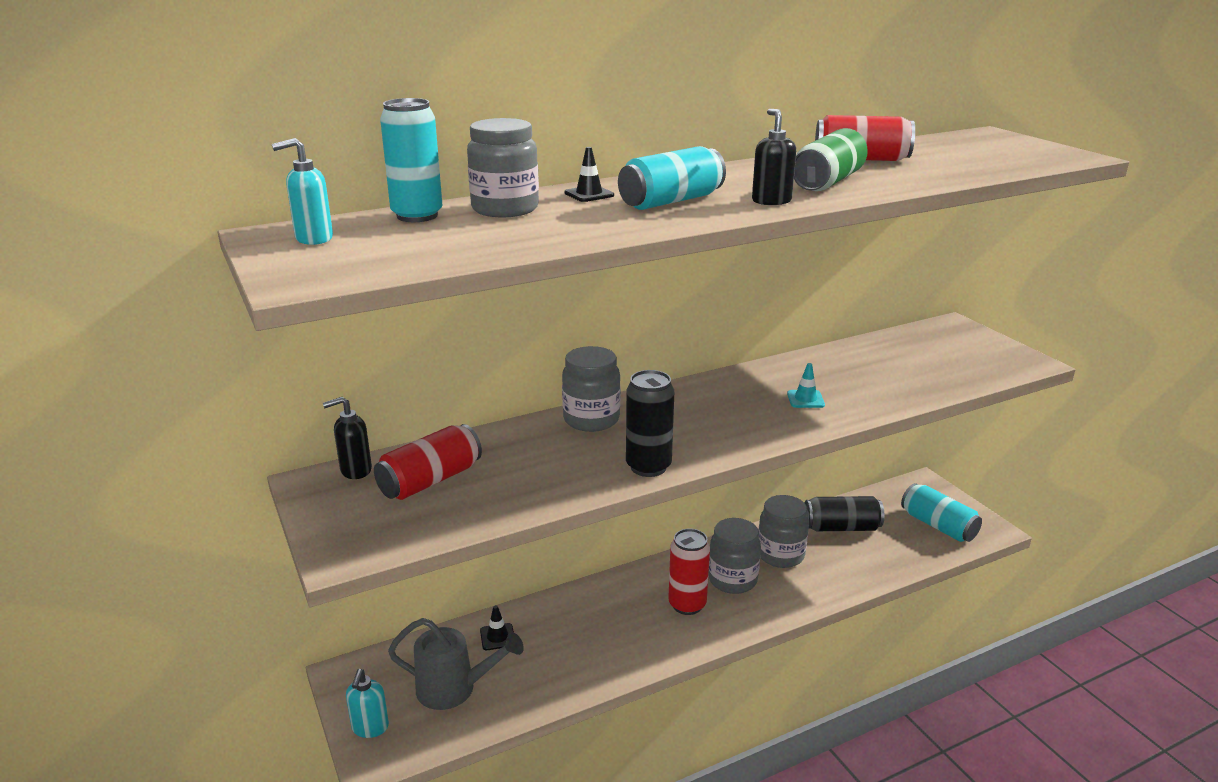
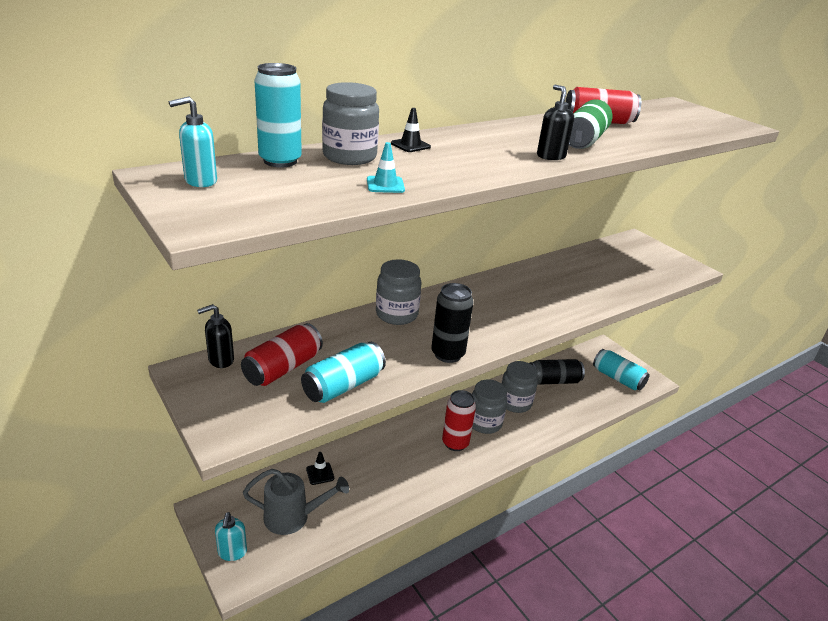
camera: 10 degrees left, 5 degrees up
(671, 201) = (476, 154): turquoise can -> turquoise can (343, 385)
(805, 399) = (548, 297): turquoise traffic cone -> turquoise traffic cone (385, 185)

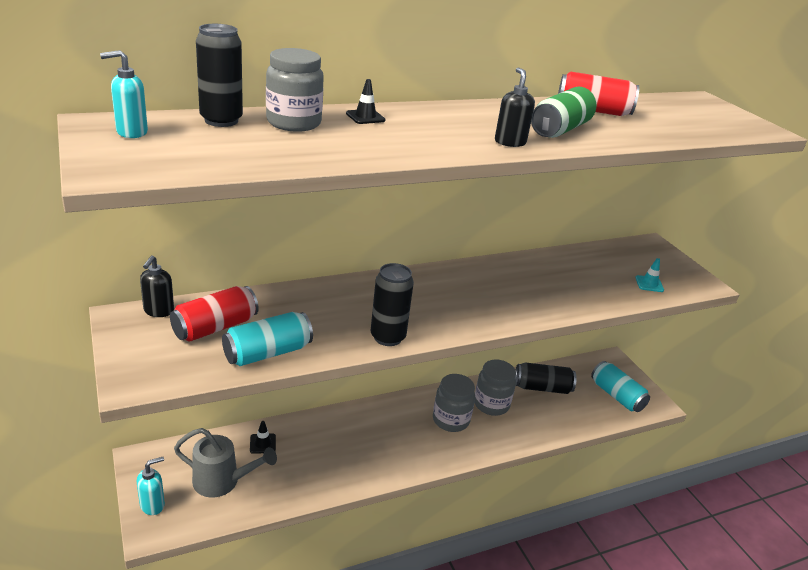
camera: 10 degrees right, 0 degrees up
(220, 360) = (158, 311): black soap dispenser -> black soap dispenser turned 60 degrees counterclockwise
(232, 552) = (152, 505): turquoise soap dispenser -> turquoise soap dispenser turned 135 degrees counterclockwise
(280, 161) = (221, 120): turquoise can -> black can
(385, 185) = (311, 154): turquoise traffic cone -> turquoise traffic cone (649, 284)
(396, 314) = (352, 290): grey jar -> none
(455, 443) = (412, 436): red can -> none

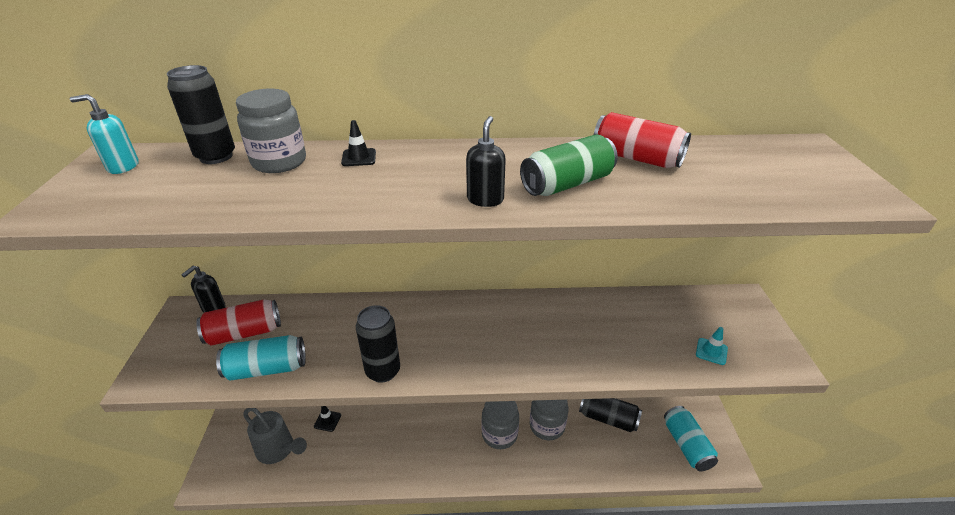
camera: 25 degrees right, 5 degrees up
(152, 505) = (218, 458): turquoise soap dispenser -> none

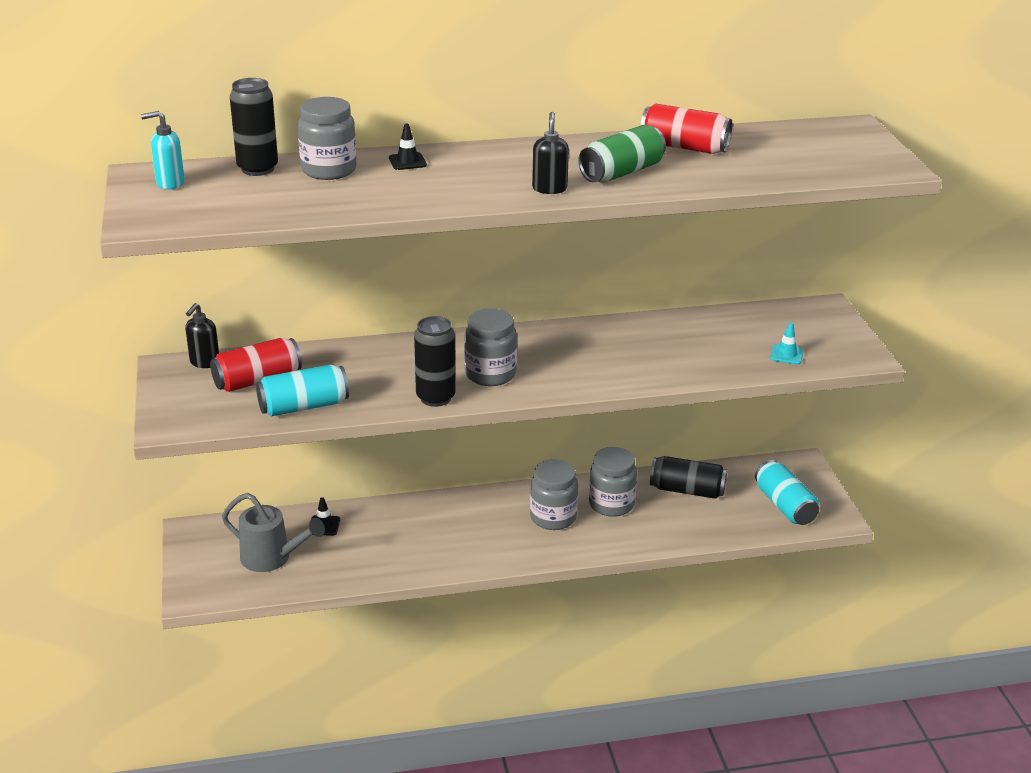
camera: 10 degrees left, 5 degrees down
(439, 347) = (490, 374): none -> grey jar

